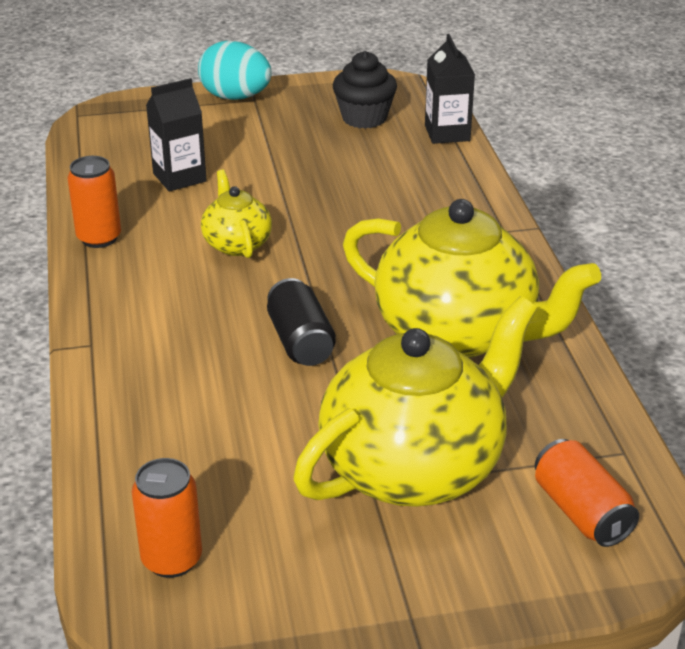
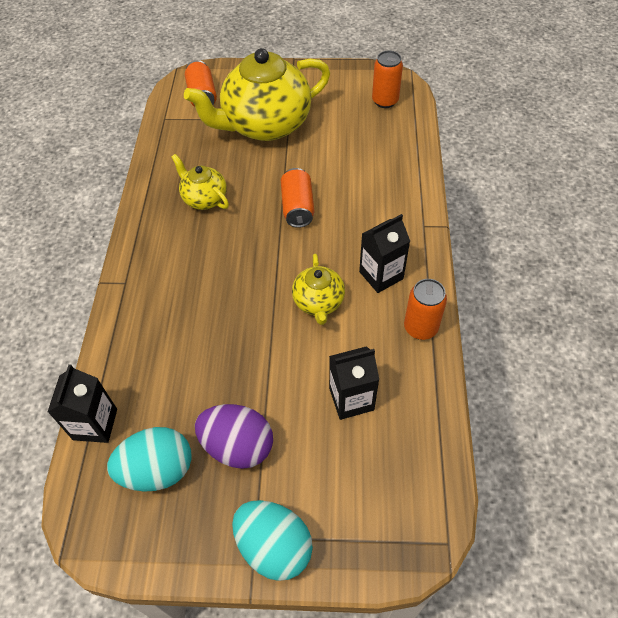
camera: 165 degrees left, 20 degrees up
(155, 279) = (381, 275): none -> black carton
(292, 138) = (238, 446): none -> purple egg
(300, 341) = (297, 207): black can -> orange can
(364, 118) = (157, 470): black cupcake -> turquoise egg
(458, 333) = (204, 198): yellow teapot -> yellow teapot, size x0.48

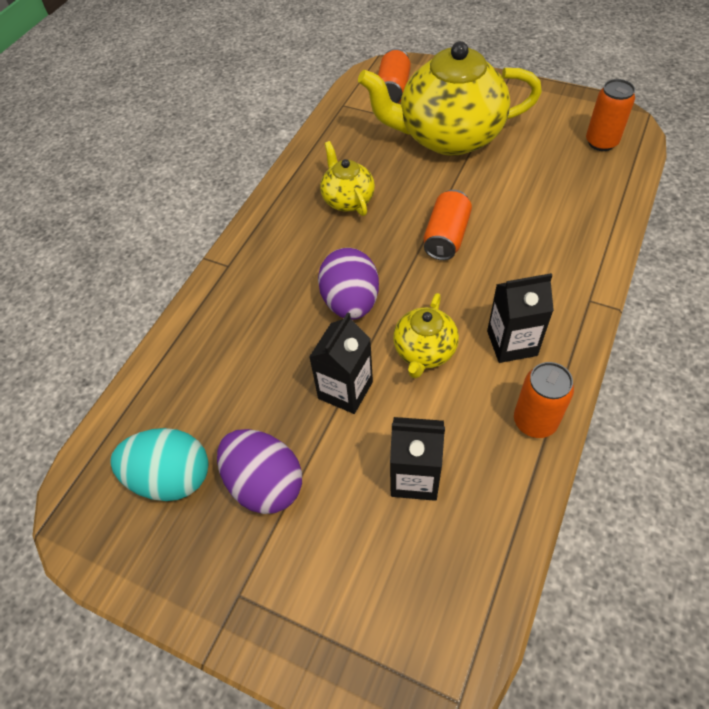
camera: 25 degrees right, 0 degrees up
(95, 424) = (133, 405): black carton -> black carton (345, 390)
(244, 282) = (350, 302): none -> purple egg
(274, 546) = (254, 615): turquoise egg -> none

